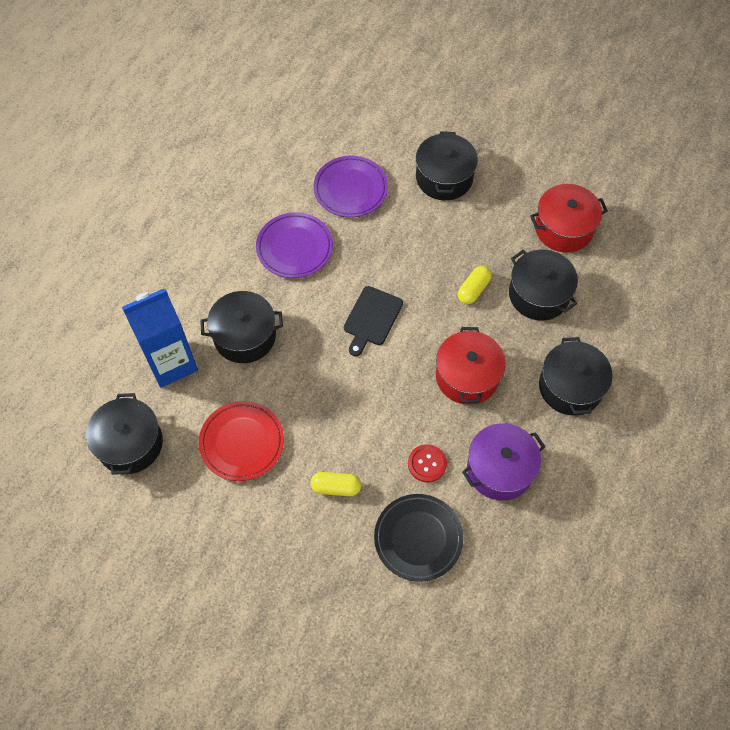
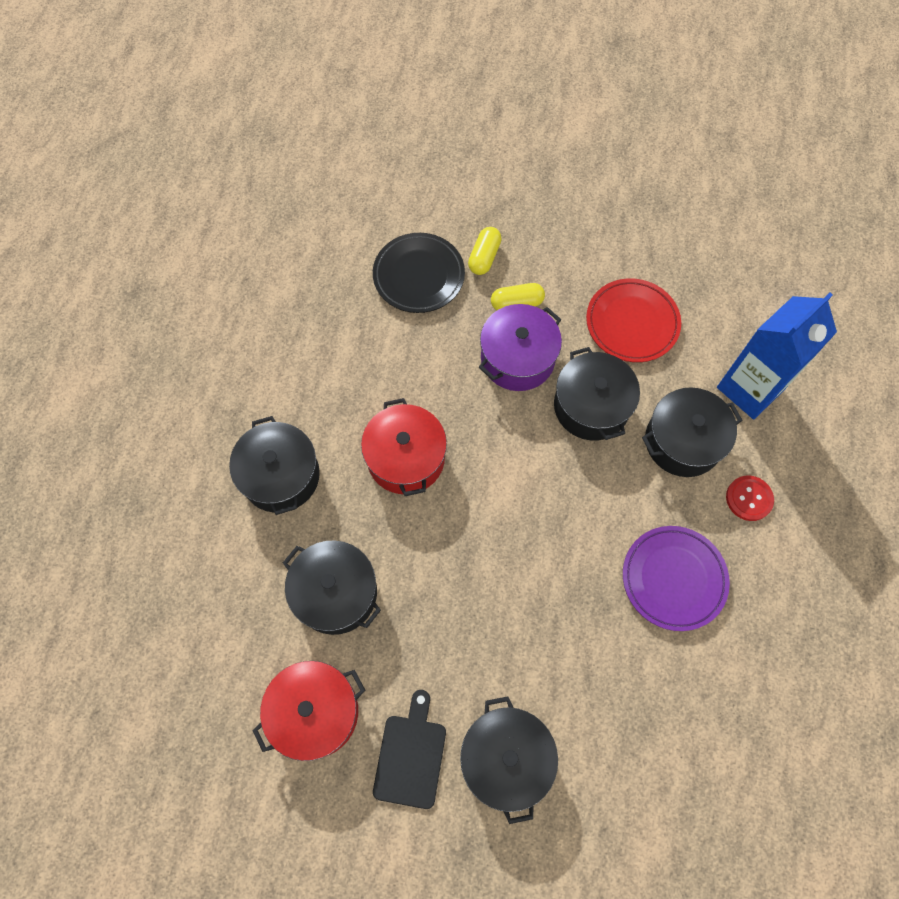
camera: 165 degrees right, 5 degrees up
(130, 443) = (747, 294): black pot -> black pot (591, 406)
(350, 189) = (634, 697): purple plate -> none
(371, 318) = (540, 503): black cutting board -> black cutting board (411, 756)
(427, 464) = (428, 349): red button -> red button (749, 498)
(473, 289) = (423, 578): yellow capsule -> yellow capsule (484, 257)
(500, 469) = (348, 362): purple pot -> purple pot (517, 358)

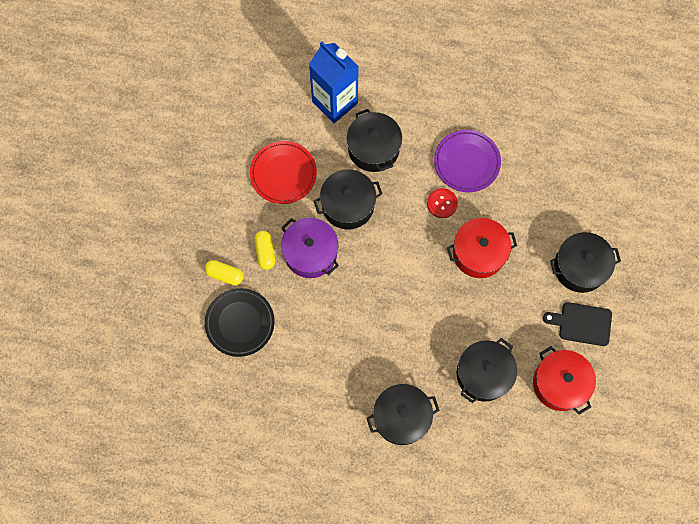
camera: 90 degrees left, 5 degrees up
(406, 458) = (387, 330): red pot -> red pot (479, 253)
(749, 498) = (413, 112): red button -> red button (442, 203)

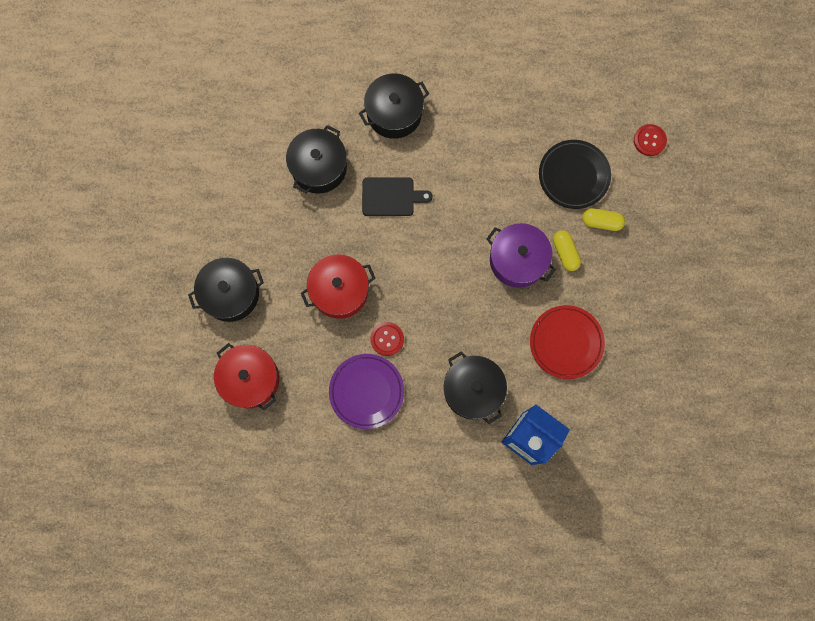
camera: 170 degrees right, 5 degrees up
(158, 345) = (649, 140): none -> red button
(348, 205) = (488, 319): black pot -> none
(559, 383) = (241, 171): red pot -> red pot (250, 379)
(582, 323) = (223, 235): black cutting board -> black cutting board (391, 197)

